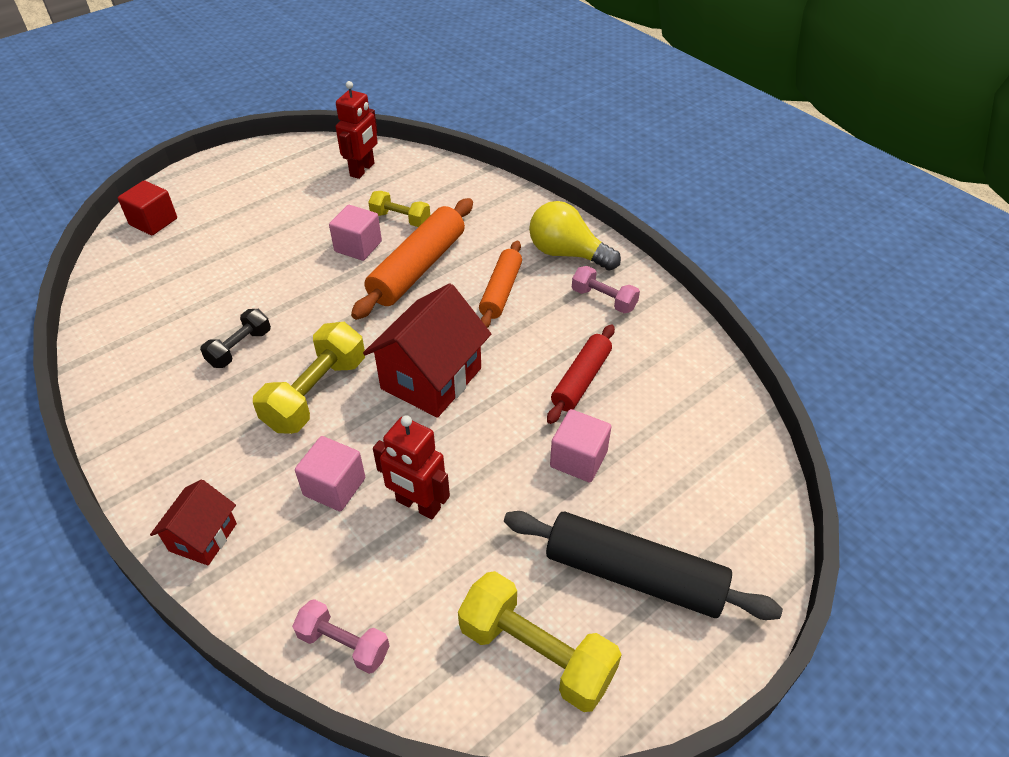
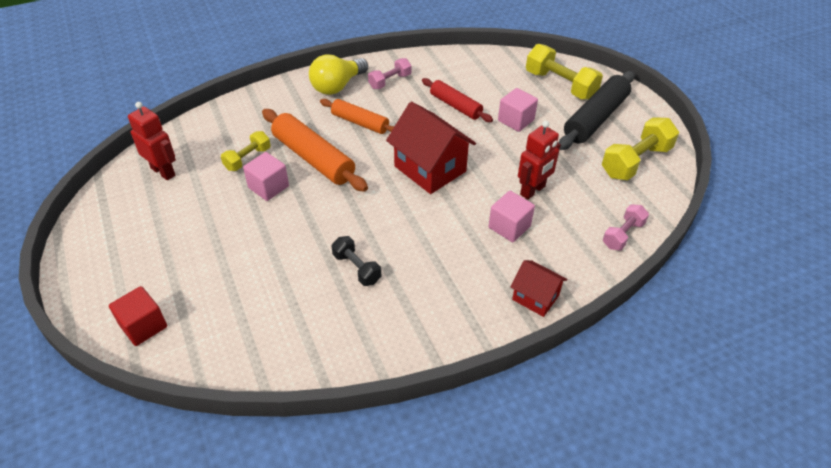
camera: 75 degrees left, 0 degrees up
(316, 393) = (423, 228): yellow dumbbell -> yellow dumbbell (560, 85)

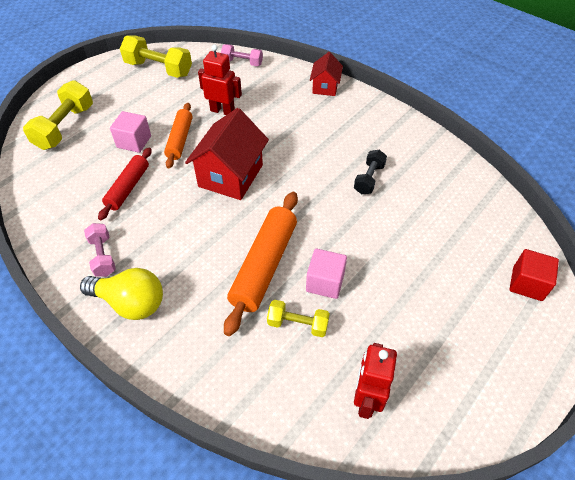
camera: 115 degrees left, 5 degrees up
(360, 122) = (189, 252): orange rolling pin -> orange rolling pin (180, 140)
(390, 81) = (103, 256): pink dumbbell -> pink dumbbell turned 45 degrees clockwise
(509, 227) = (270, 113): pink cube -> none
(595, 118) = (111, 97): black rolling pin -> none

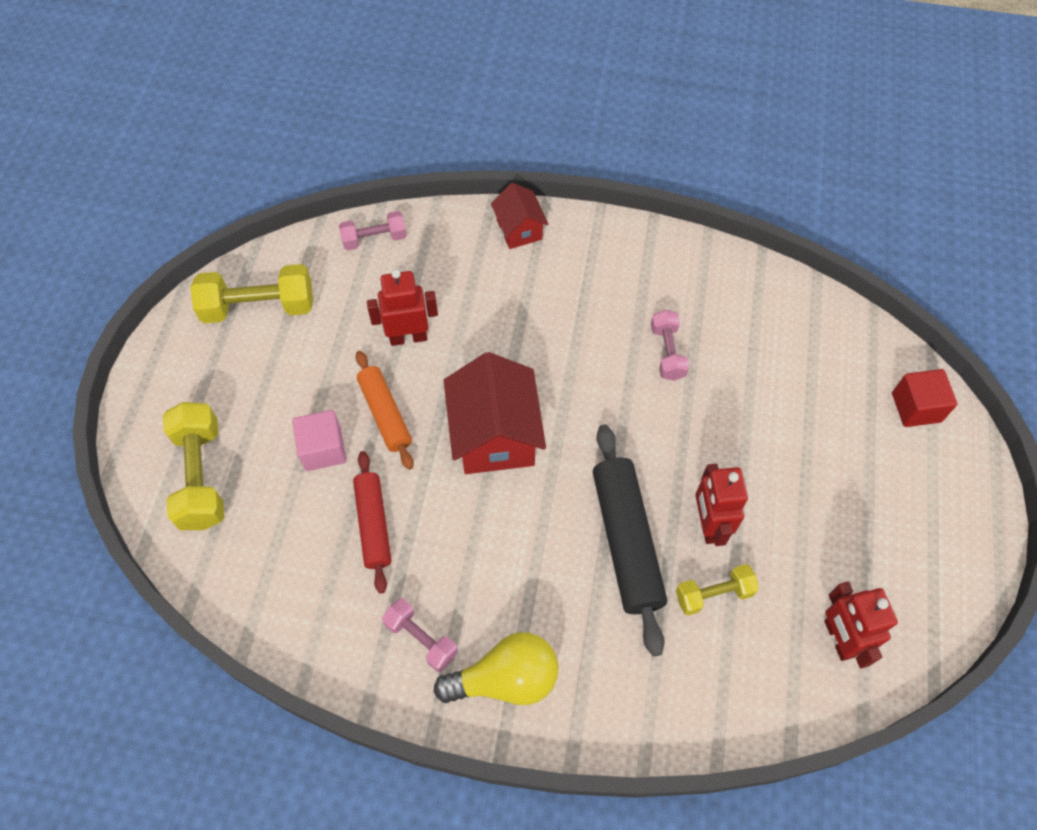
camera: 30 degrees left, 10 degrees up
(264, 266) = (626, 541): orange rolling pin -> black rolling pin
(325, 282) = (708, 524): pink cube -> red robot
(369, 179) = (667, 352): black dumbbell -> pink dumbbell

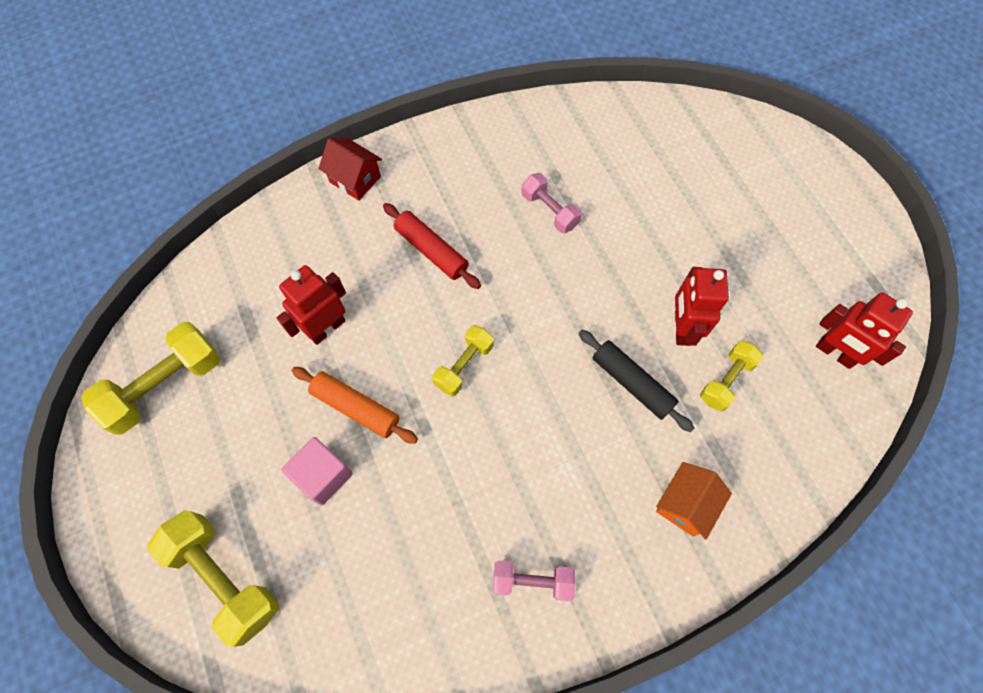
camera: 35 degrees left, 5 degrees up
(373, 524) = (418, 511): red rolling pin -> red rolling pin (431, 250)
(374, 239) = (231, 260): pink dumbbell -> none
(495, 435) = (464, 365): red house -> yellow dumbbell
(505, 679) = (625, 564): yellow light bulb -> none
(594, 669) = (685, 504): none -> orange house
(626, 541) = (632, 383): black rolling pin -> black rolling pin, size x0.63
(708, 524) = (681, 328): red robot -> red robot turned 45 degrees clockwise
(916, 407) = (756, 144): red cube -> none

